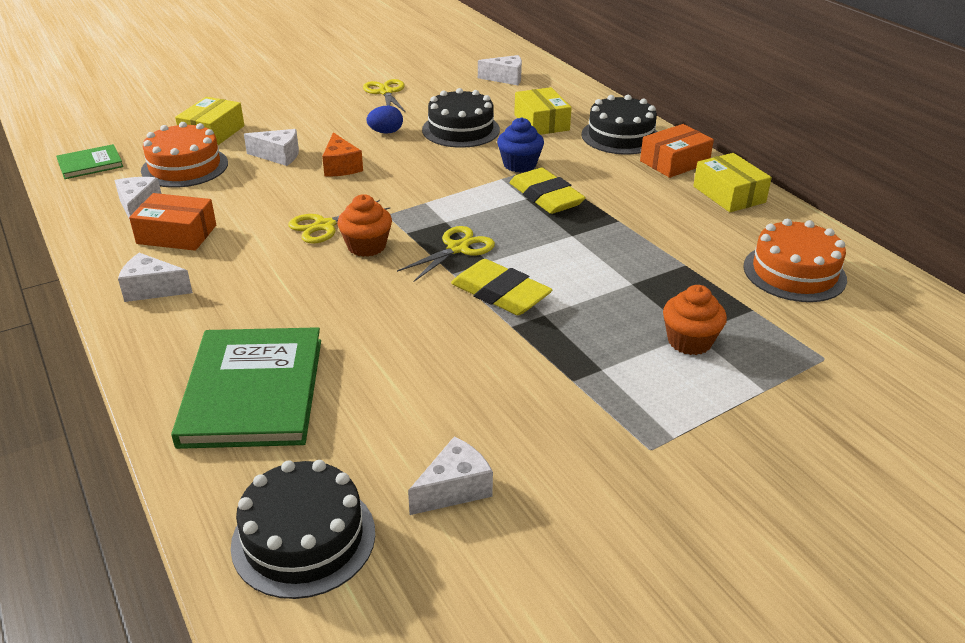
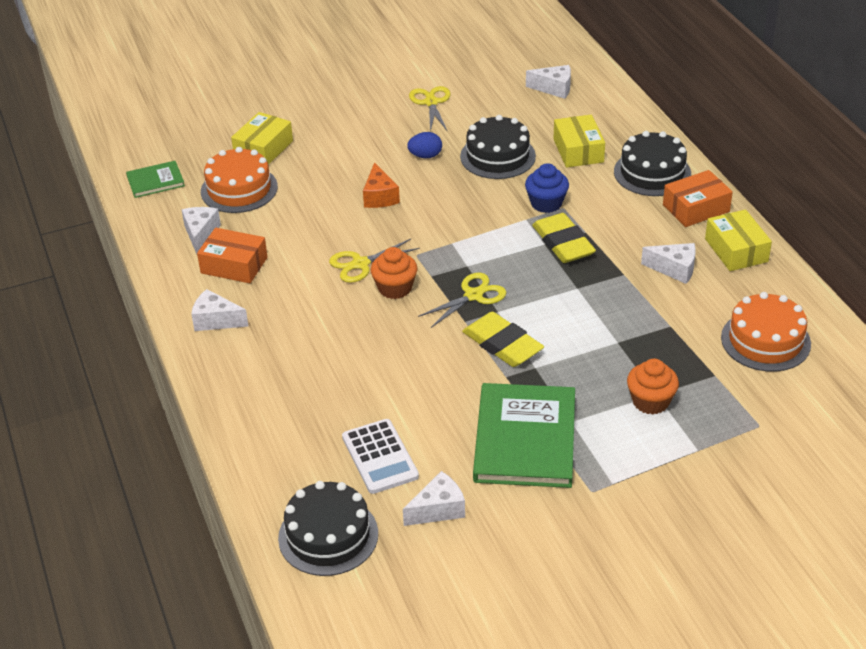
camera: 10 degrees right, 5 degrees up
(253, 391) = (295, 419): green book -> green book (525, 439)
(279, 156) = (323, 180): white cheese -> white cheese (674, 269)
(367, 428) = (380, 457): none -> white calculator

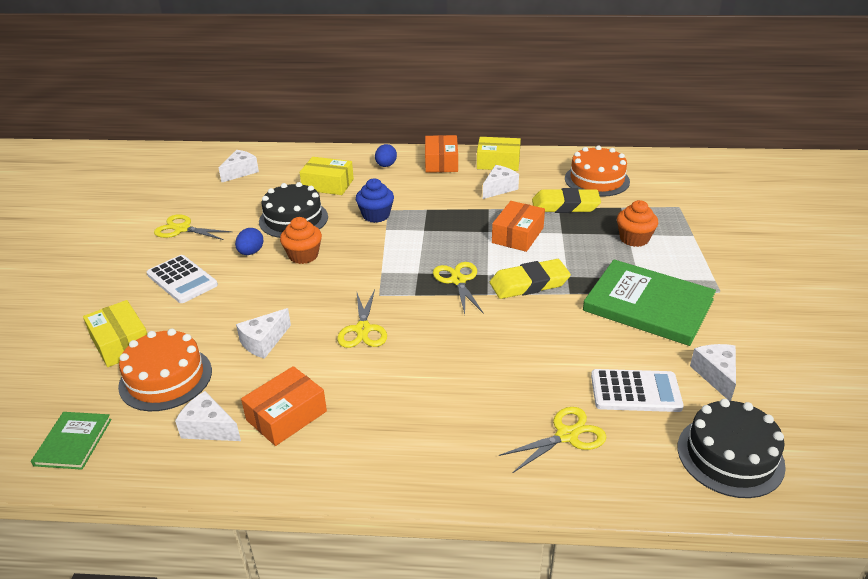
camera: 65 degrees left, 5 degrees down
(216, 320) = (364, 454): white cheese -> white cheese (264, 342)
(297, 426) = (566, 435): none -> yellow scissors
(359, 138) = (182, 280): none -> white calculator
(379, 196) = (279, 292): orange cheese -> none
(395, 288) = (414, 319): orange cupcake -> orange cupcake (303, 255)
(563, 243) = (430, 222): yellow eraser -> yellow eraser (565, 205)
(587, 311) = (517, 235): none -> orange box
(652, 173) = (386, 165): black cake -> blue egg

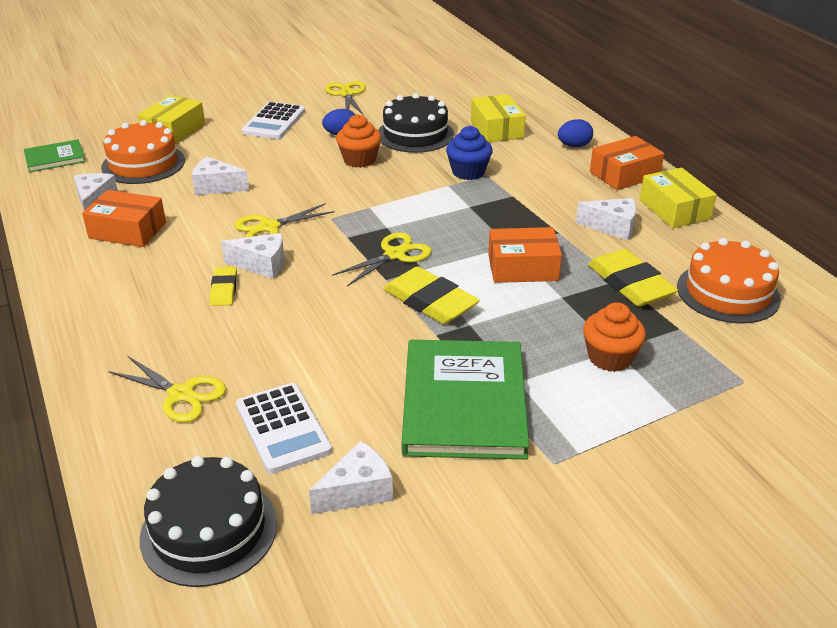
camera: 60 degrees right, 0 degrees up
(240, 172) = (467, 83): white cheese -> white cheese (262, 265)
(437, 378) = (224, 289): none -> yellow eraser

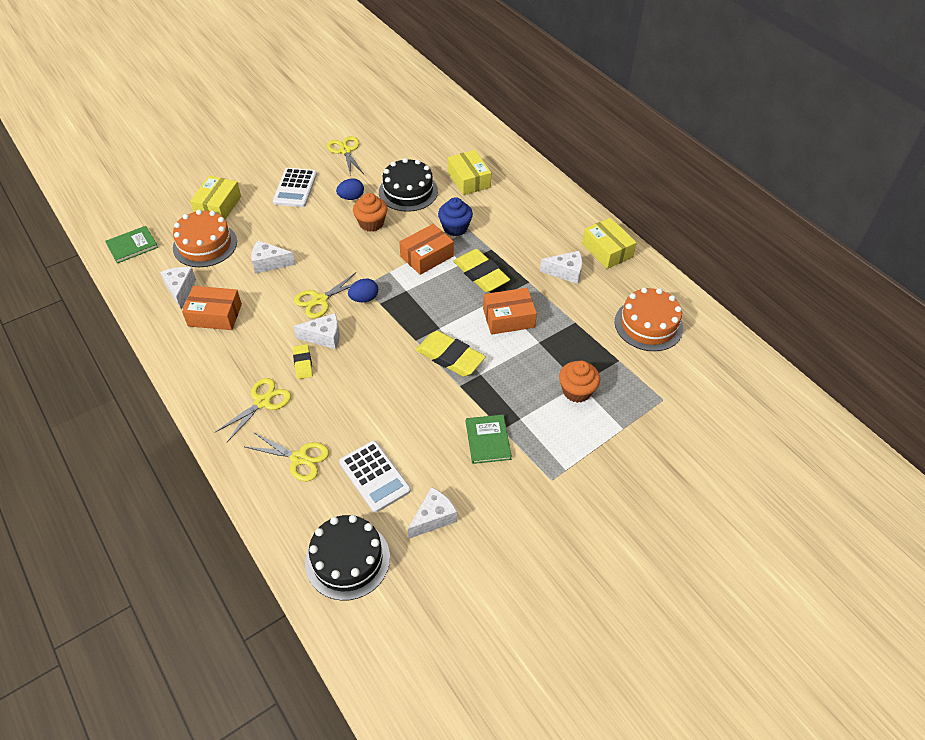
camera: 10 degrees left, 15 degrees up
(395, 254) = (417, 316): yellow scissors -> yellow scissors (262, 402)
(464, 402) = (488, 440): green book -> green book, size x0.50
(574, 146) = (529, 192): blue egg -> blue egg (364, 298)
(624, 174) = (568, 218): orange box -> orange box (427, 256)
(630, 284) = (583, 324): yellow eraser -> yellow eraser (481, 274)

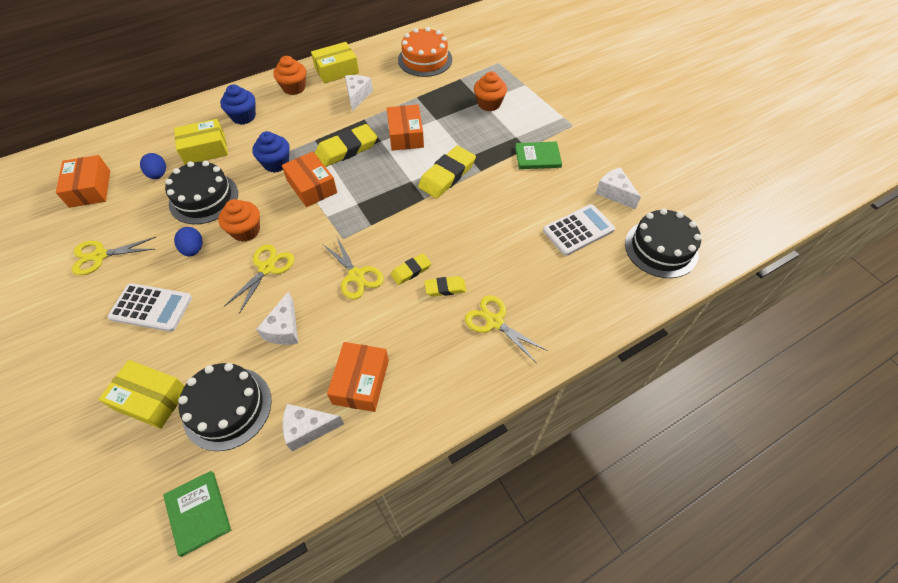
camera: 85 degrees left, 5 degrees up
(205, 244) = (227, 408): orange cake -> black cake
(299, 458) = (562, 286): yellow scissors -> yellow scissors (267, 268)
(324, 337) = (411, 271): white cheese -> yellow eraser
(364, 298) = (361, 237): blue egg -> blue egg (158, 175)
(415, 128) = (90, 188): none -> orange box
(517, 195) = (243, 117): none -> blue cupcake
(569, 222) = (294, 88): none -> orange cupcake

